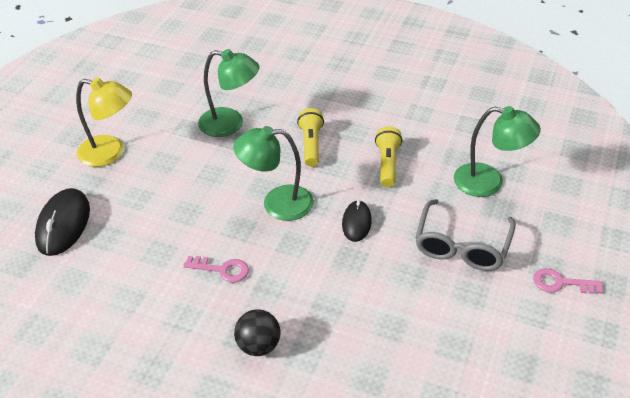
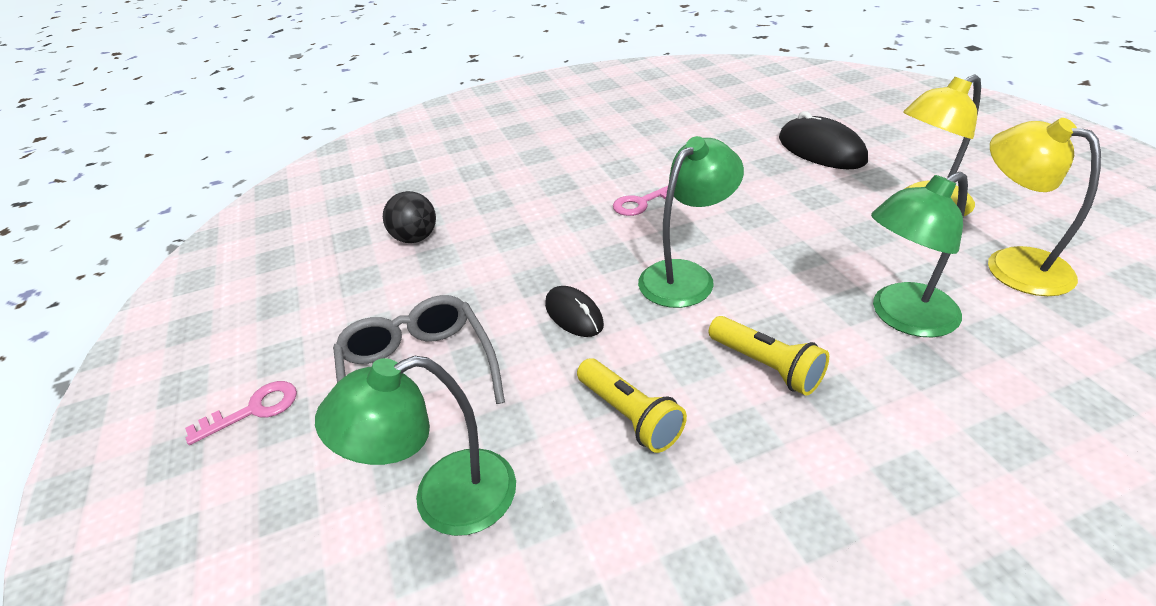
camera: 140 degrees right, 5 degrees down
(149, 110) = (1012, 264): none -> yellow lamp
(258, 345) = (537, 186): black ball -> black ball (415, 238)

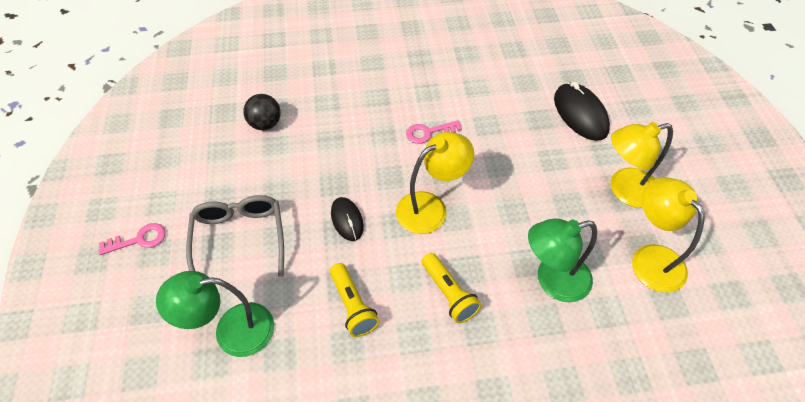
camera: 10 degrees right, 15 degrees up
(686, 276) = (431, 207): green lamp -> yellow lamp

